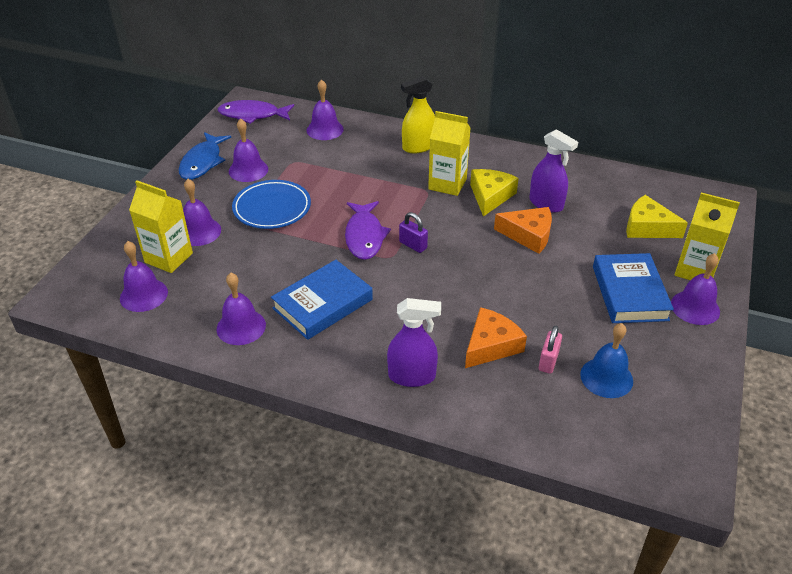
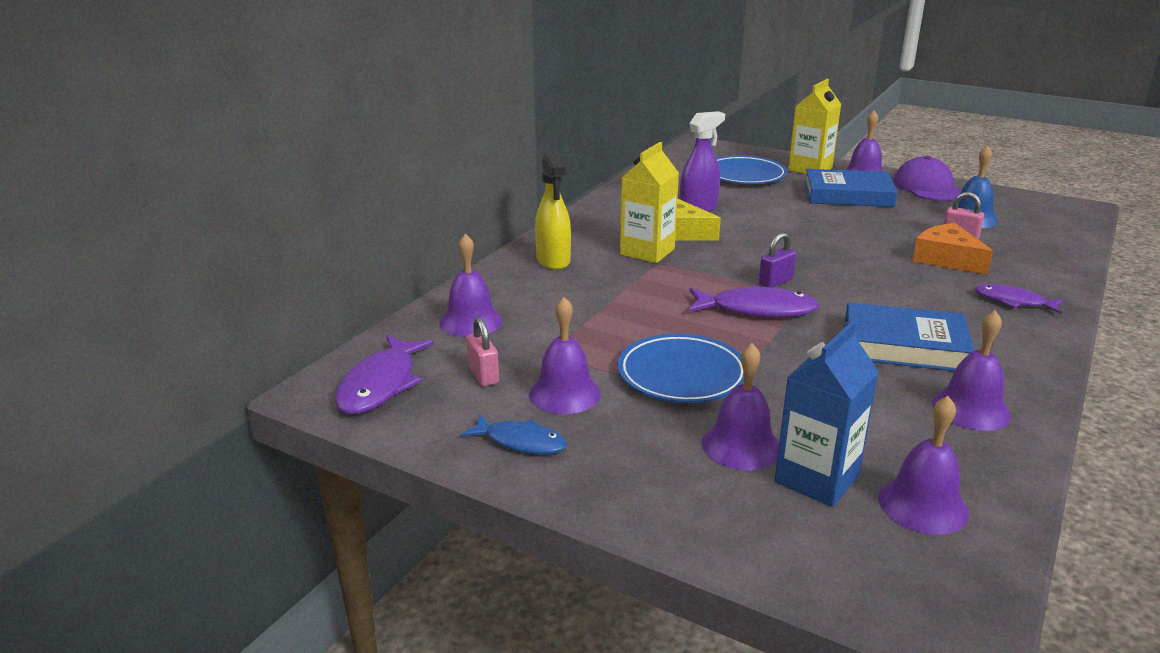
camera: 80 degrees left, 15 degrees down
(169, 258) = (817, 479): yellow carton -> blue carton
(202, 162) = (521, 442): blue fish -> blue fish, size x0.65
(265, 142) = (483, 375): none -> pink padlock
(322, 304) = (904, 346): blue book -> blue book turned 45 degrees counterclockwise
(412, 376) = (1013, 301): purple spray bottle -> purple fish
(528, 235) = (756, 223): orange cheese -> none
(647, 227) = (744, 175): yellow cheese -> blue plate
(688, 354) = (927, 187): none -> purple cap

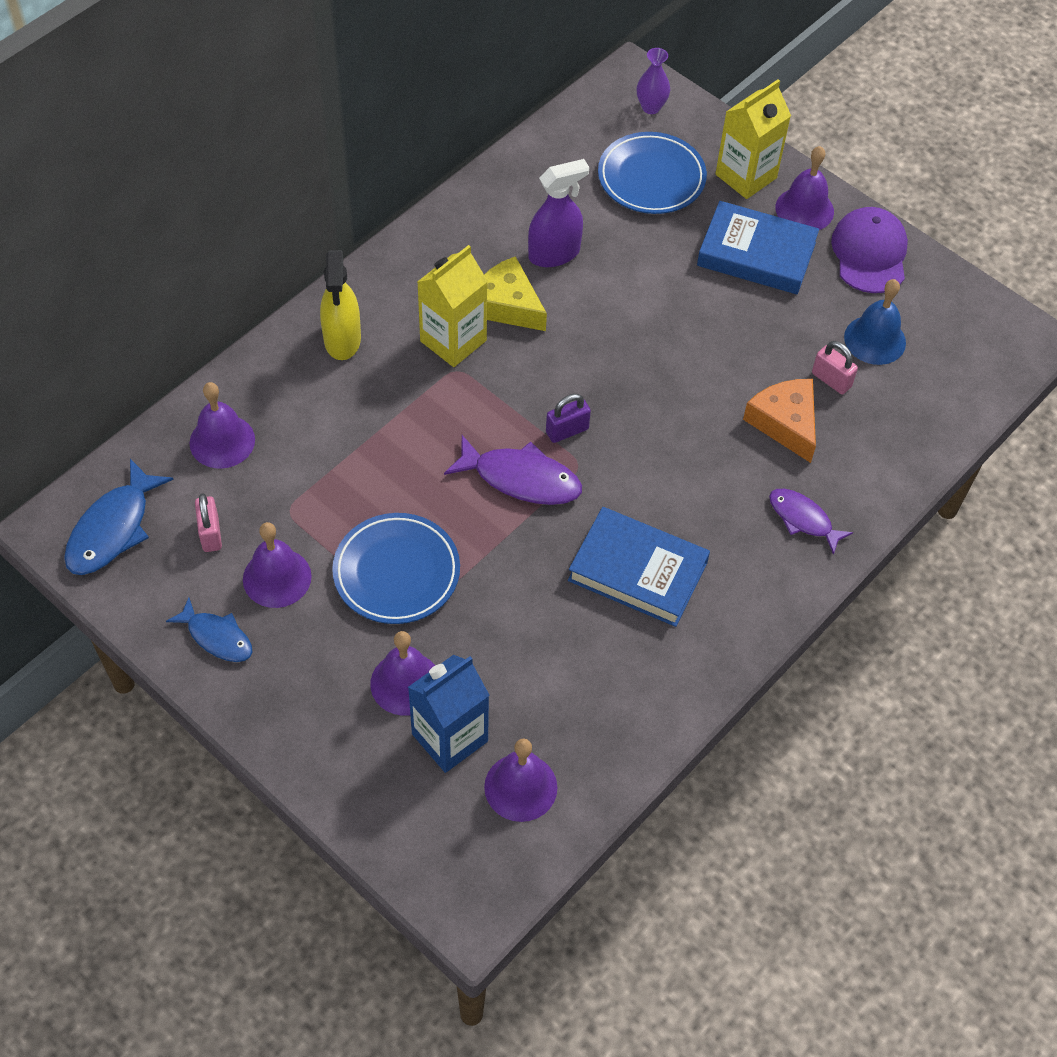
camera: 10 degrees right, 30 degrees up
(380, 385) = (113, 529): purple fish -> blue fish
(720, 152) = (651, 107): none -> purple vase
(971, 409) = (641, 678): purple bell -> none

